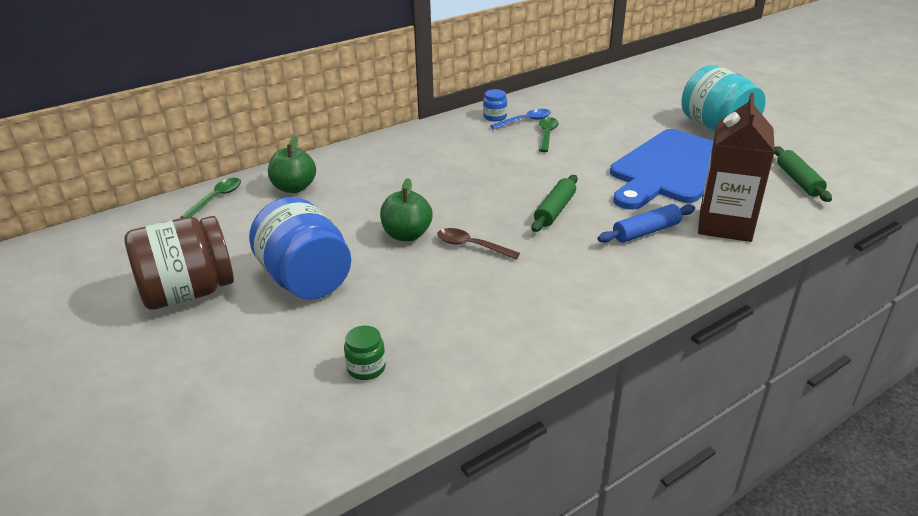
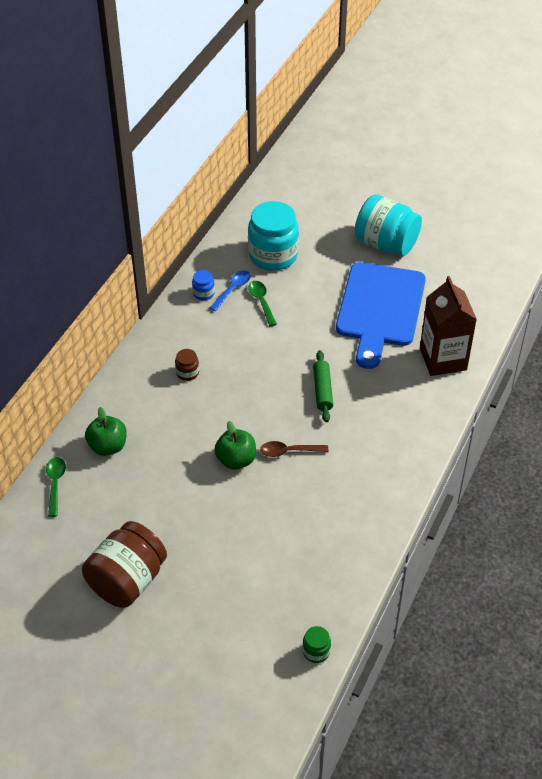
camera: 30 degrees left, 15 degrees up
(306, 280) = (200, 532): blue jar -> none
(366, 368) = (299, 583): green jar -> green jar (316, 651)
(425, 161) = (187, 372): none -> brown jar
(587, 110) = (273, 255): none -> turquoise jar
(646, 232) = (396, 387): blue rolling pin -> none
(798, 181) = (469, 290): green rolling pin -> none

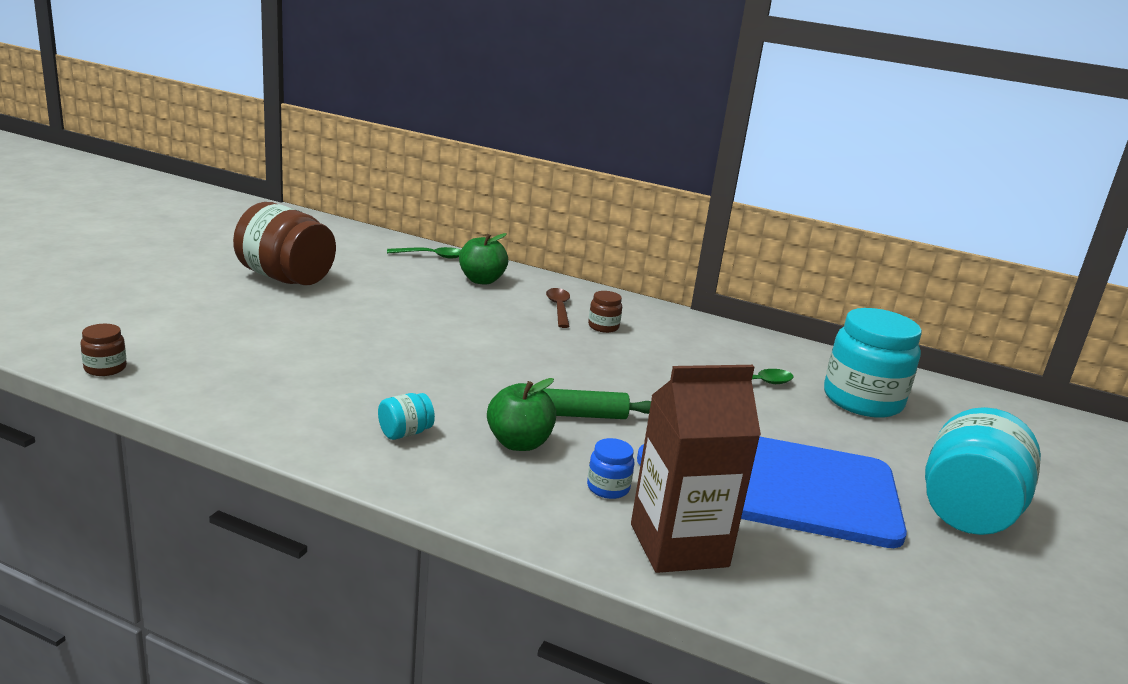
camera: 85 degrees right, 25 degrees down
(203, 293) = (754, 346): blue jar -> blue jar (608, 488)
(232, 290) = (771, 365): blue spoon -> none
(236, 460) = (450, 344): green apple -> green apple (519, 443)
(289, 451) = (461, 379): brown spoon -> brown spoon (559, 308)
(316, 651) = (105, 368): green jar -> brown jar
(364, 474) = (405, 433): none -> turquoise jar

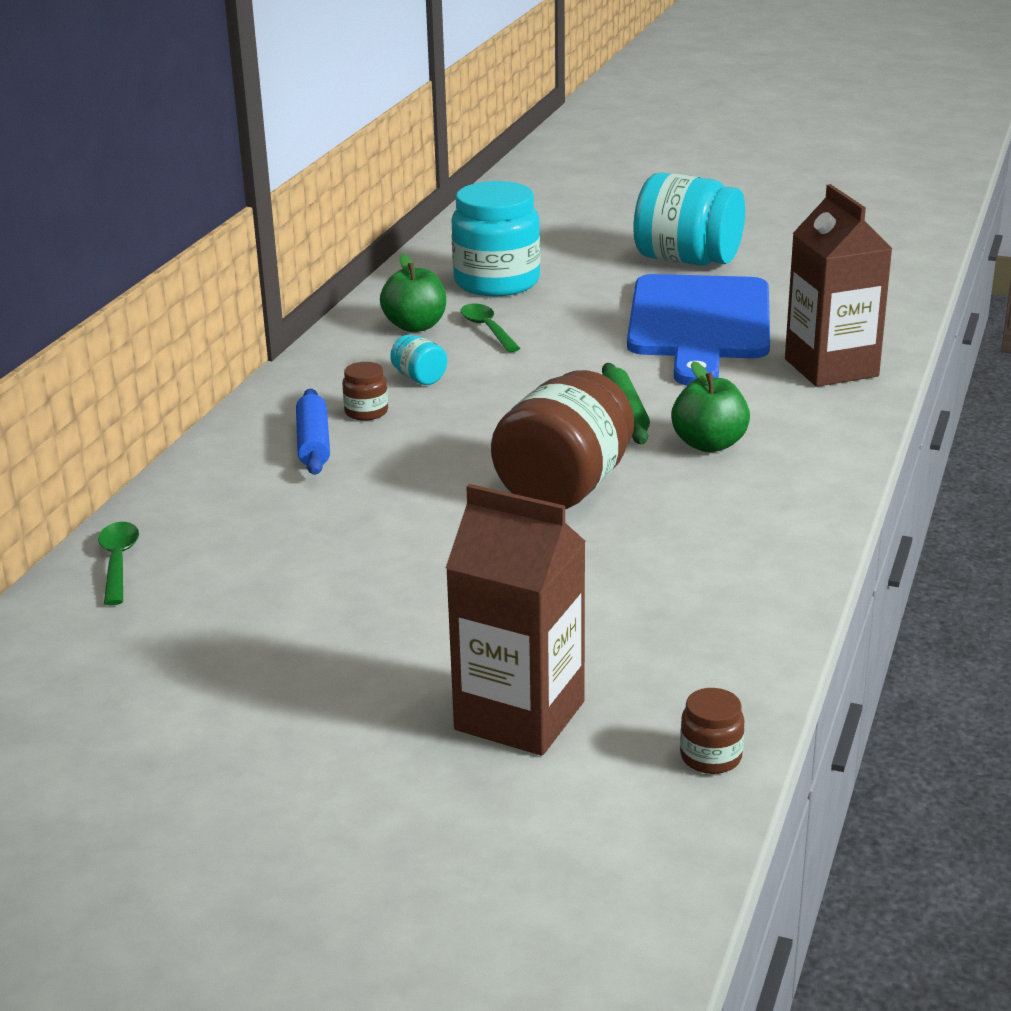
camera: 90 degrees left, 5 degrees up
(200, 325) = (519, 716): none -> brown carton
(285, 278) = (278, 683): brown jar -> brown jar (564, 487)
(405, 433) = (733, 507): turquoise jar -> turquoise jar (419, 378)
(481, 280) = (222, 508): green apple -> green apple (415, 326)
(559, 308) = (313, 443): brown spoon -> blue rolling pin
(608, 488) = (762, 398): blue jar -> none

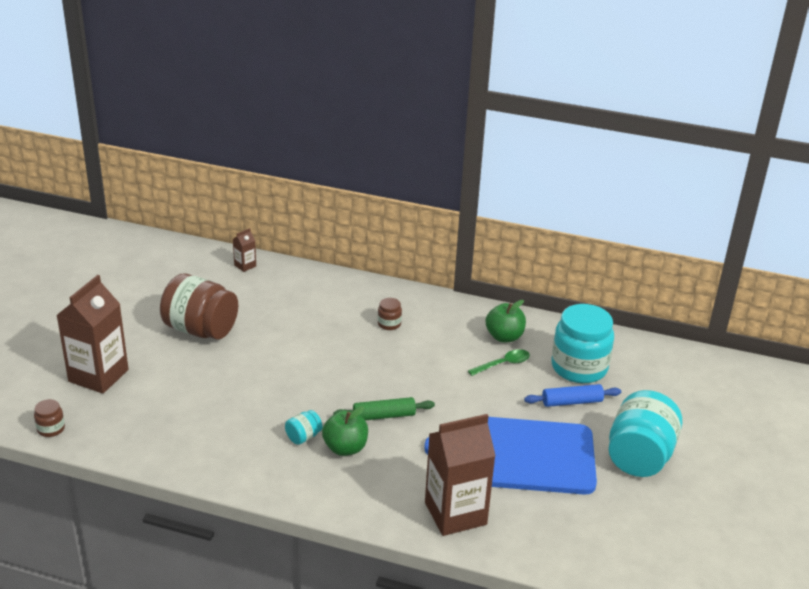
camera: 85 degrees right, 5 degrees up
(118, 562) = (245, 265): green spoon -> brown carton
(313, 443) = (353, 309): blue rolling pin -> blue rolling pin (571, 402)
(419, 378) = (432, 340): turquoise jar -> turquoise jar (303, 437)
(564, 487) = (298, 391): brown jar -> brown jar (201, 329)

